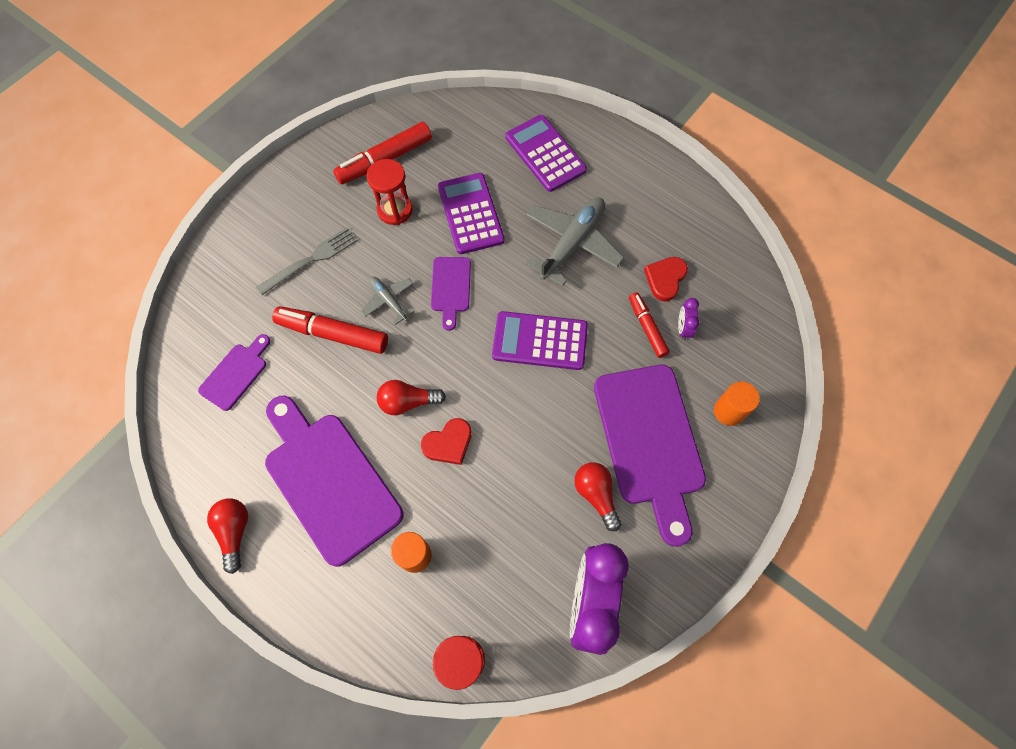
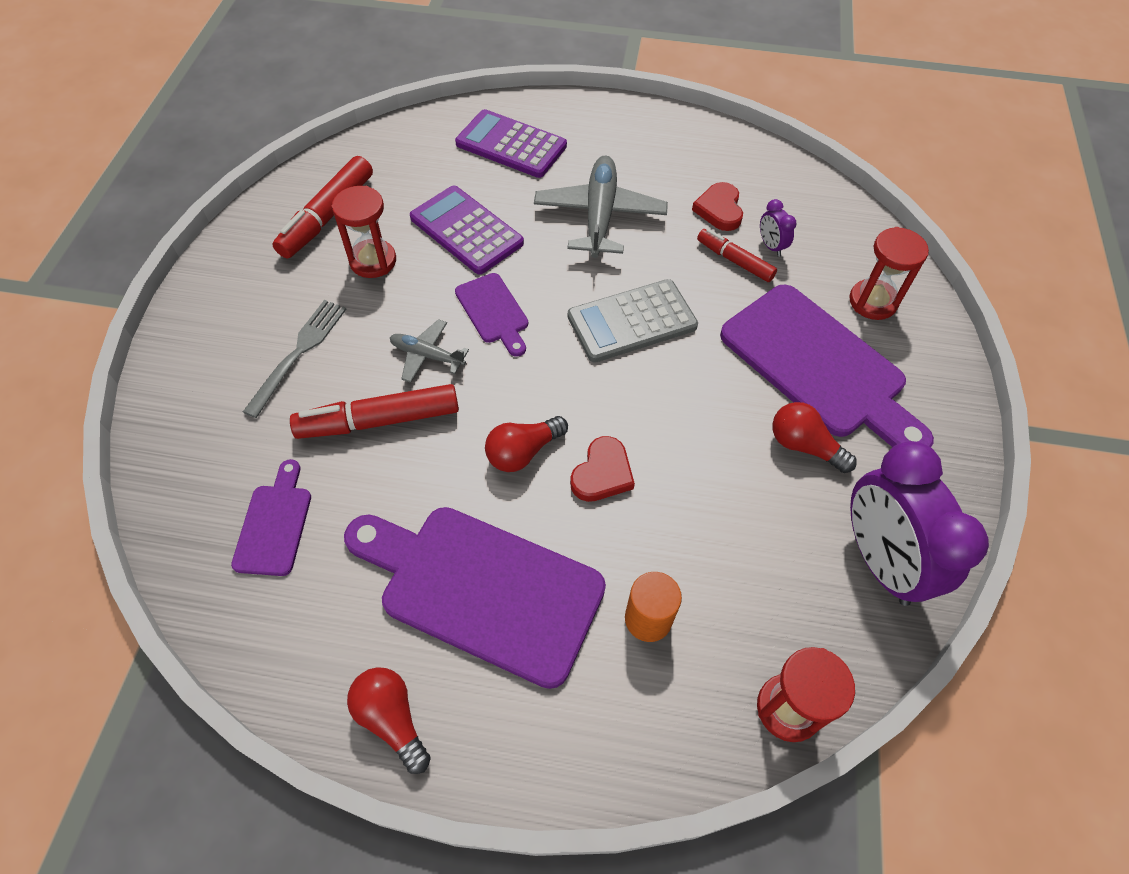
camera: 30 degrees left, 10 degrees down
(540, 341) = (632, 322): purple calculator -> grey calculator
(728, 411) = (872, 302): orange cylinder -> red hourglass

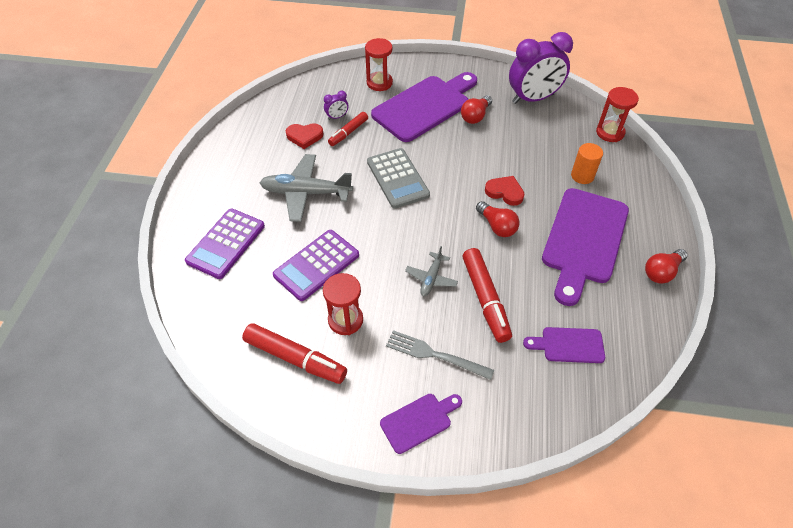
camera: 90 degrees left, 5 degrees down
(493, 312) = (392, 245): purple cutting board -> purple cutting board (419, 421)

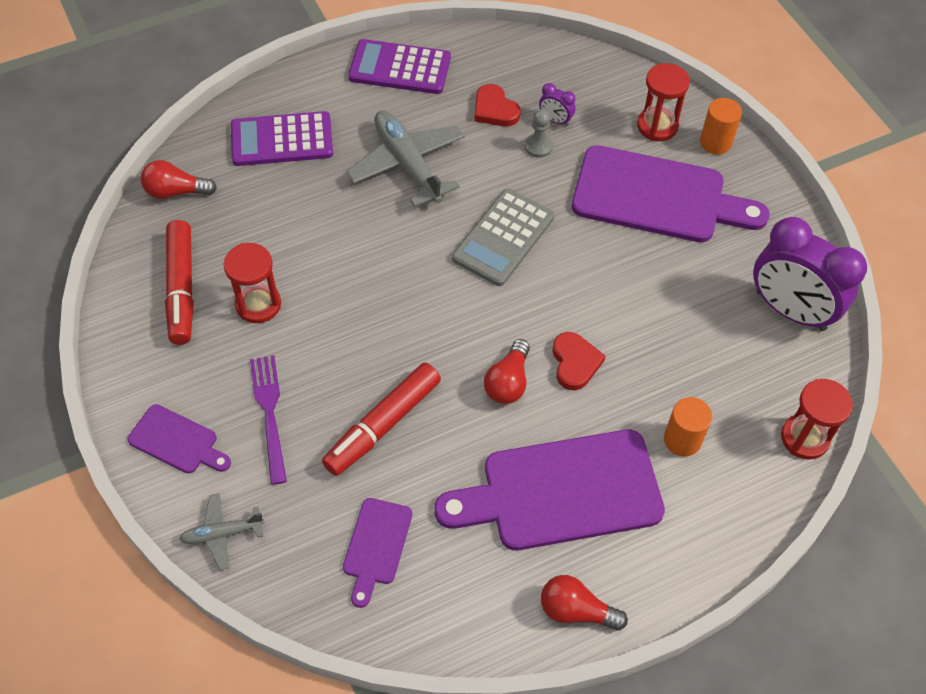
camera: 55 degrees right, 5 degrees up
(316, 265) = (312, 236): purple calculator -> purple calculator (400, 68)
(348, 132) = (538, 146): red marker -> grey pawn
(410, 69) = (715, 142): none -> orange cylinder
(431, 278) = (373, 354): grey plane -> grey plane (222, 534)
(434, 355) = (269, 412): grey fork -> purple fork
(475, 116) = (690, 261): red light bulb -> red light bulb (176, 191)
(568, 345) = (376, 546): purple cutting board -> purple cutting board turned 135 degrees counterclockwise

